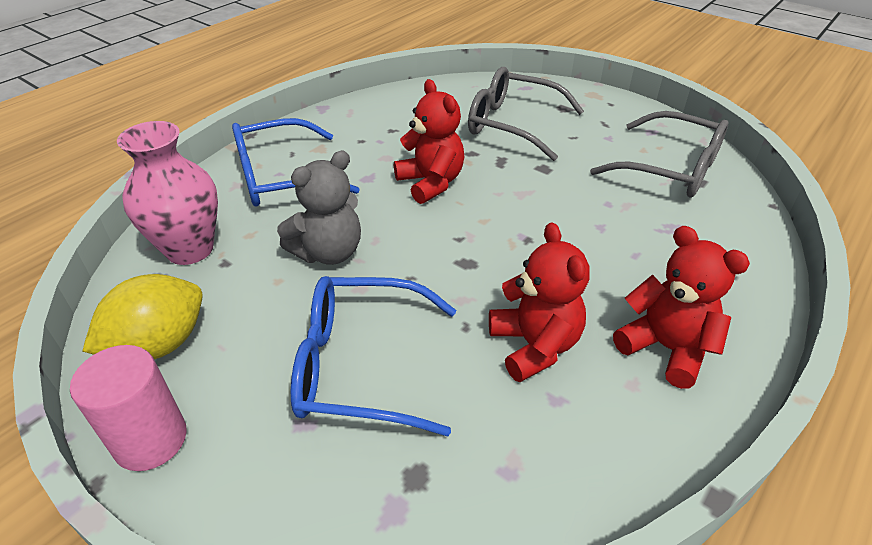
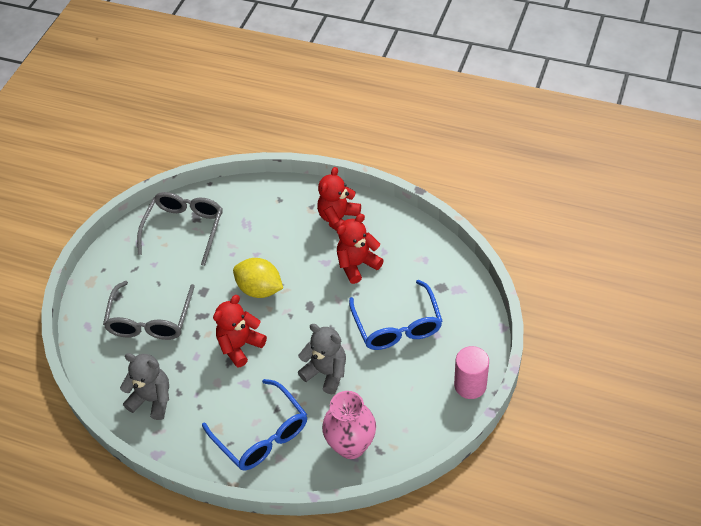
camera: 105 degrees left, 10 degrees up
(159, 345) = (422, 415): yellow lemon -> yellow lemon (260, 289)
(395, 113) = (152, 399): none -> grey teddy bear

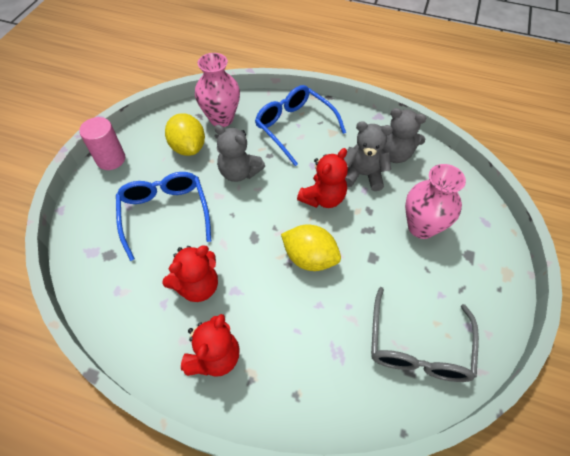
camera: 175 degrees right, 5 degrees up
(150, 319) = (421, 227): grey glasses -> pink vase
(194, 373) = (363, 175): none -> grey teddy bear
(386, 403) = (188, 147): none -> yellow lemon

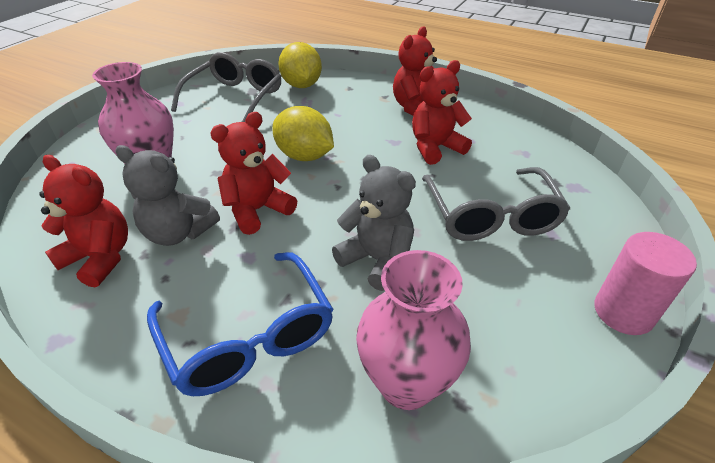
camera: 170 degrees left, 15 degrees down
(165, 214) = (490, 215): blue glasses -> grey glasses
(188, 147) = (474, 318): yellow lemon -> yellow lemon (301, 85)
(395, 154) = (100, 258): grey teddy bear -> red teddy bear

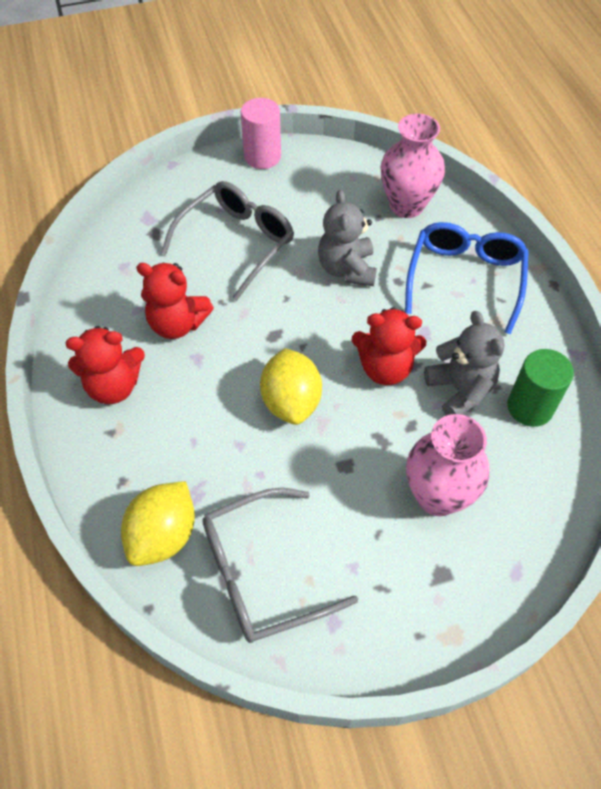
camera: 135 degrees left, 15 degrees up
(100, 258) = (530, 407): red teddy bear -> green cylinder

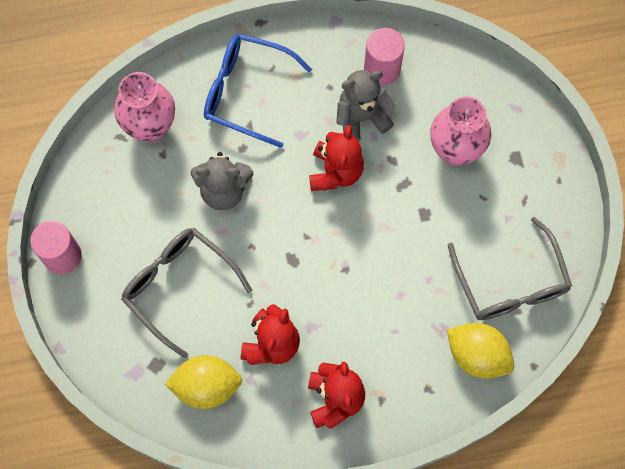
camera: 85 degrees left, 15 degrees up
(291, 402) = (363, 250): yellow lemon -> yellow lemon (206, 386)
(530, 407) = (382, 69): green cylinder -> pink cylinder

